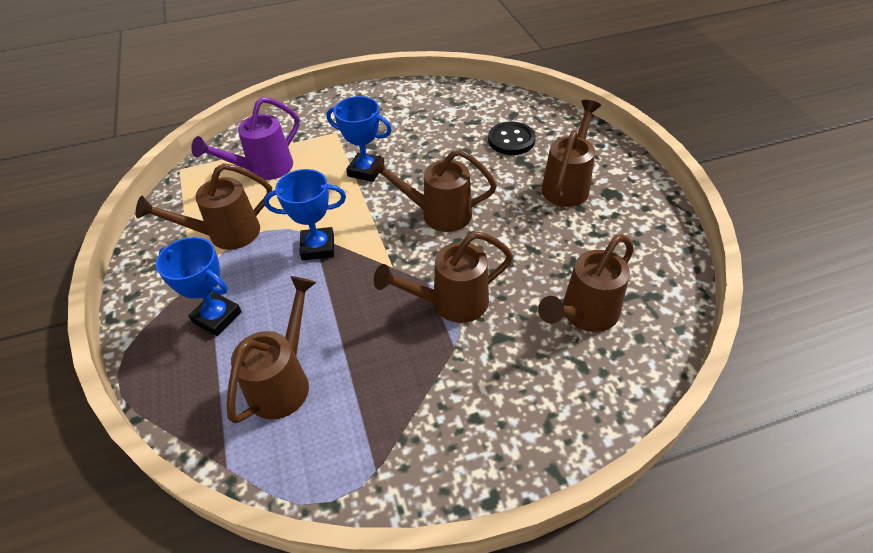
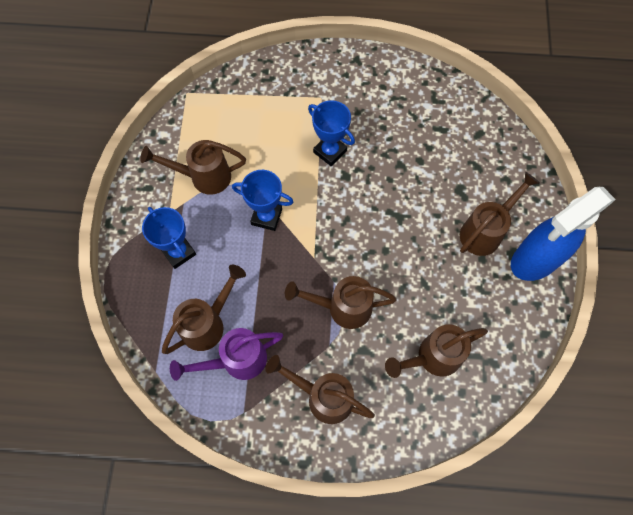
camera: 20 degrees right, 20 degrees up
(263, 169) = (250, 118): purple watering can -> purple watering can (236, 361)
(438, 214) = (368, 220): brown watering can -> brown watering can (323, 396)
(511, 140) = (463, 164): black button -> none
(633, 191) = (535, 260): none -> blue spray bottle

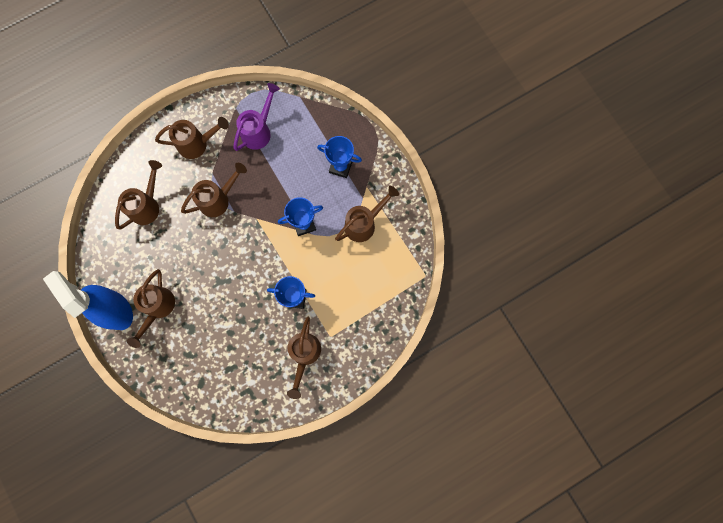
camera: 145 degrees right, 10 degrees up
(208, 323) = (290, 139): brown watering can -> brown watering can (304, 355)
(535, 260) = (115, 309): blue spray bottle -> blue spray bottle turned 60 degrees counterclockwise

